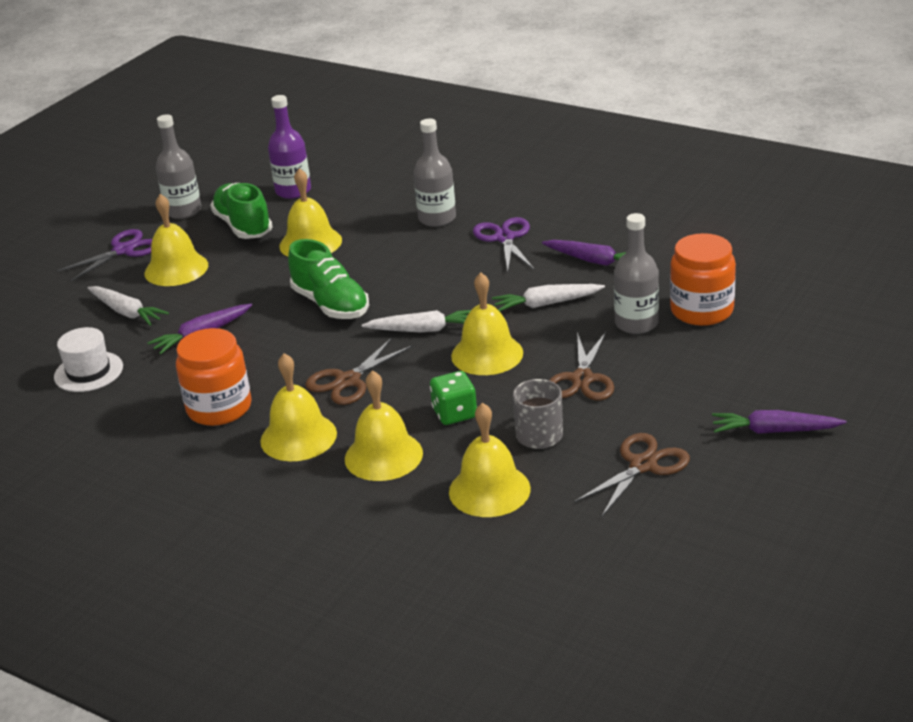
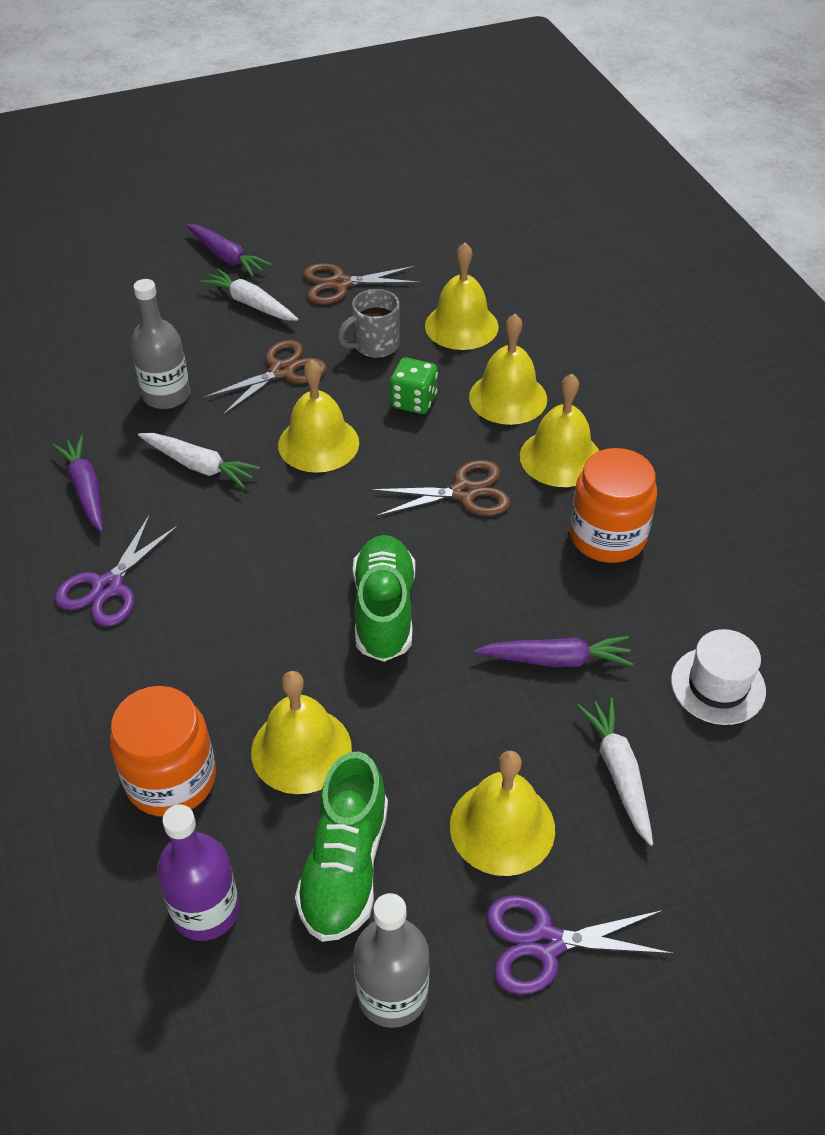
camera: 145 degrees left, 15 degrees up
(423, 330) = (337, 509): white carrot -> white carrot (251, 304)
(437, 218) = (123, 681): grey bottle -> none
(701, 310) = (102, 374): orange jar -> orange jar (171, 779)

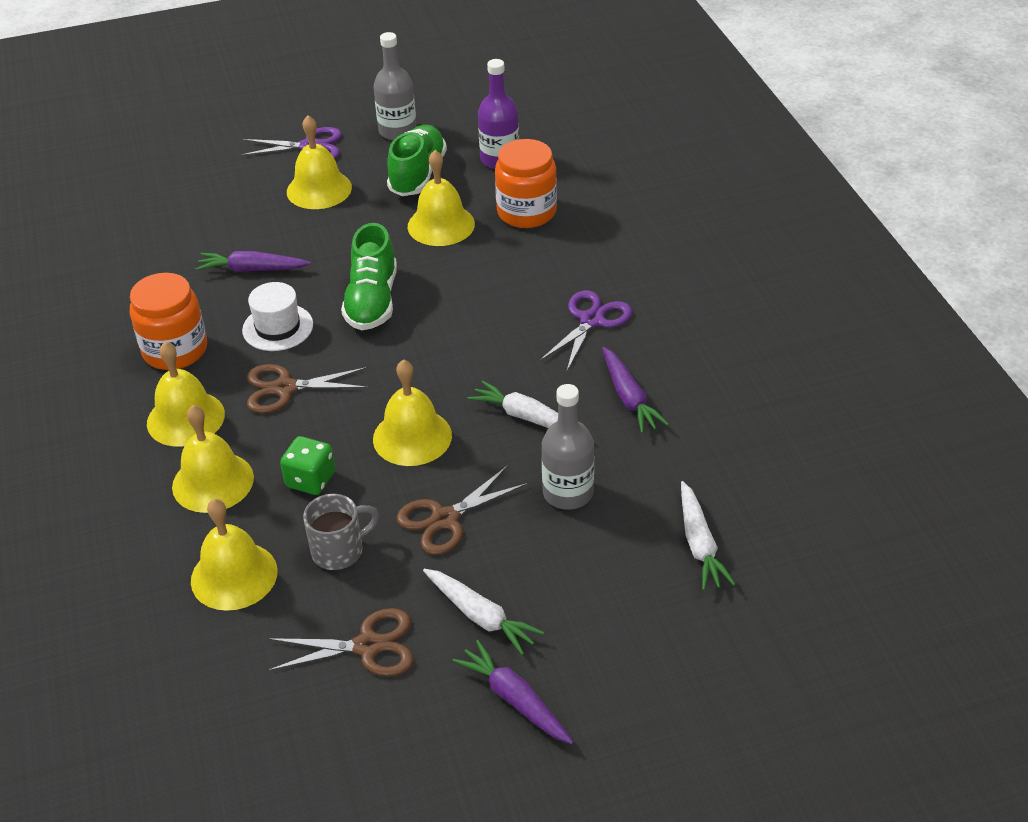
camera: 175 degrees left, 5 degrees down
(618, 773) = (236, 211): white carrot -> white carrot (699, 544)
(718, 685) = (145, 253): white hat -> white hat (277, 327)

